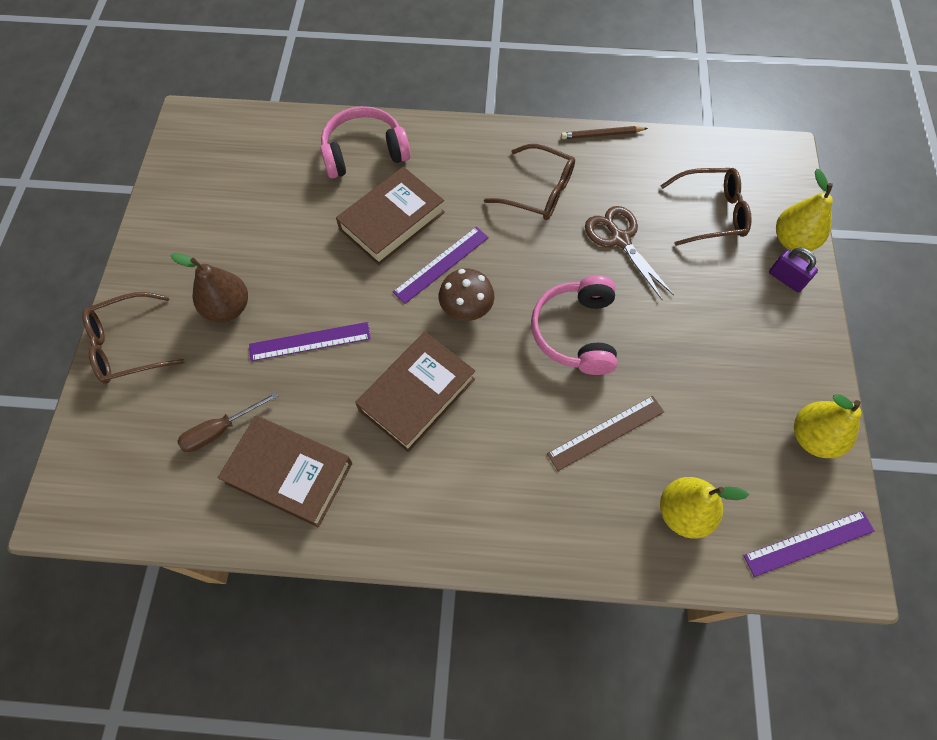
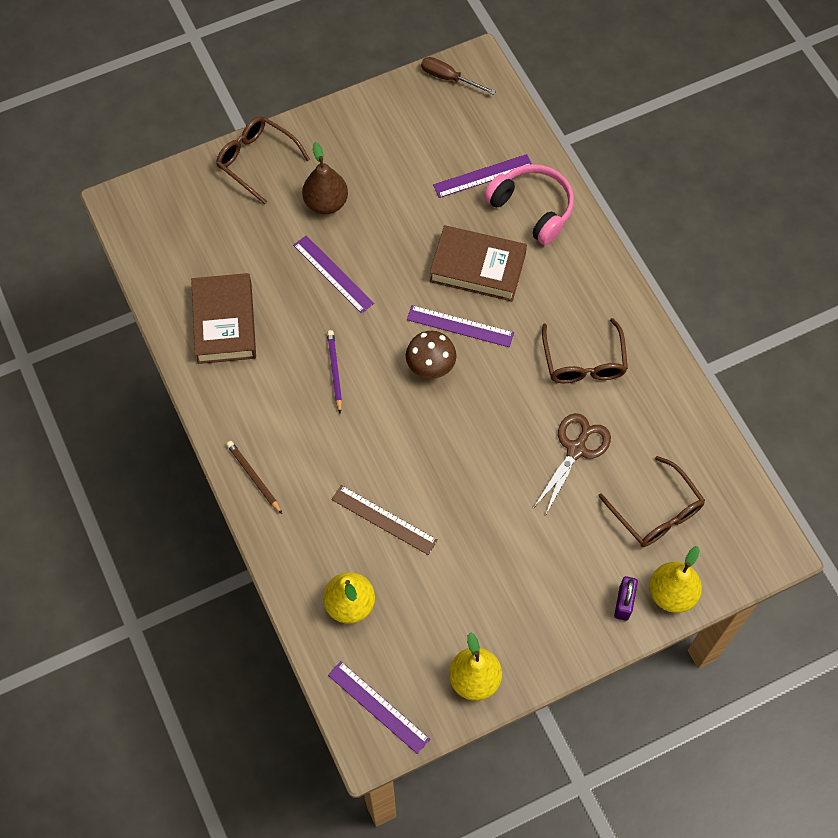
camera: 60 degrees right, 0 degrees up
(220, 430) = (230, 260): brown screwdriver -> brown screwdriver (449, 78)
(304, 170) = (483, 176): none -> purple ruler
(417, 395) = (334, 371): brown book -> purple pencil
(575, 332) = (460, 457): pink headphones -> none
(601, 135) = (684, 382): brown pencil -> brown pencil (253, 477)

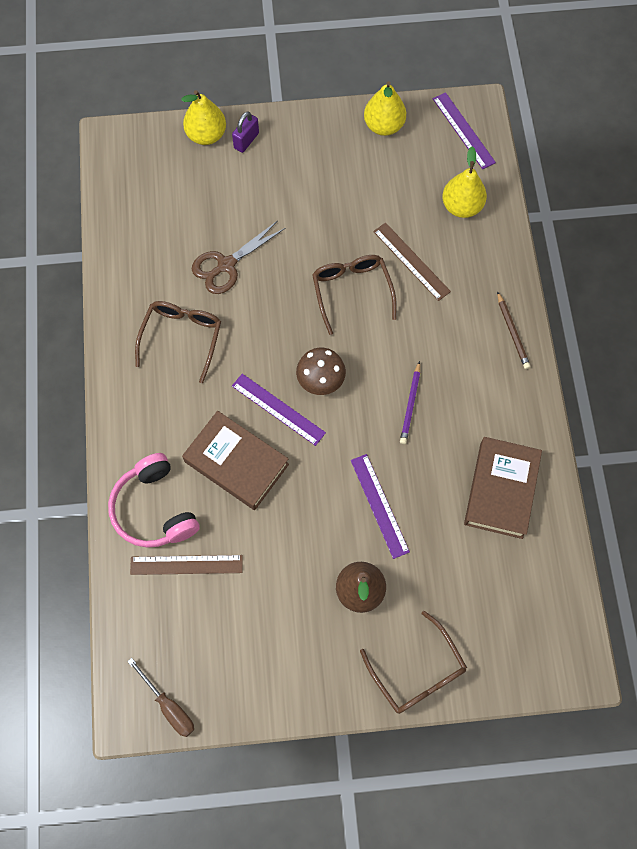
camera: 160 degrees left, 5 degrees up
(483, 176) = (186, 564): purple ruler -> brown ruler
(656, 512) = (186, 196): brown glasses -> brown glasses (352, 291)

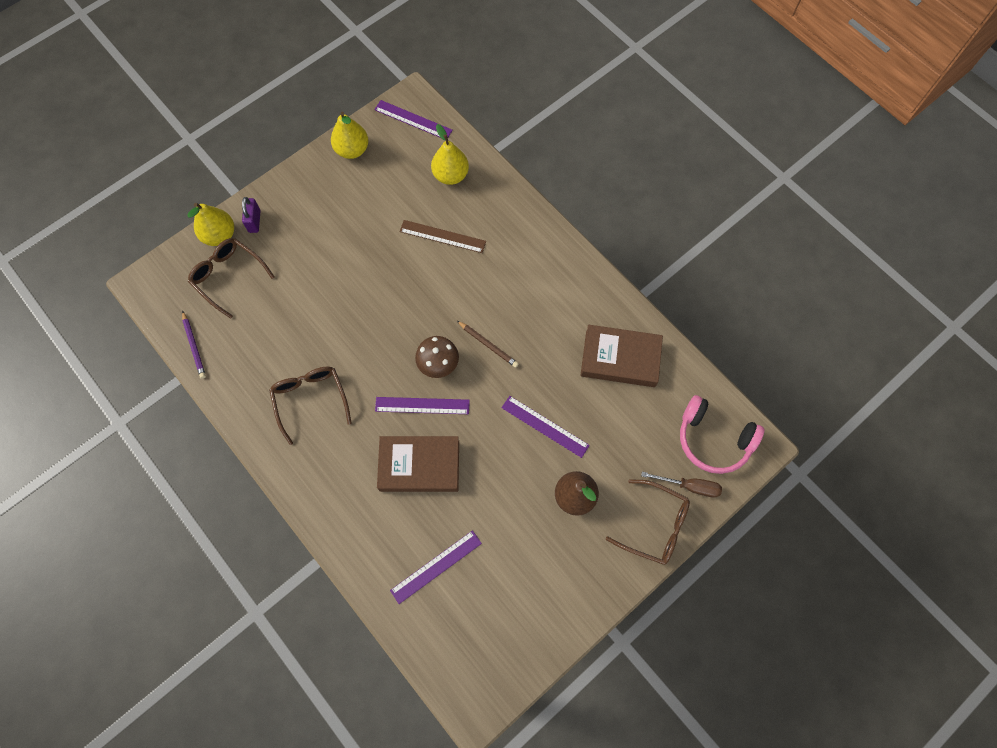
camera: 35 degrees left, 0 degrees up
(154, 509) = (382, 542): pink headphones -> pink headphones (713, 440)
(168, 706) = (498, 680): brown screwdriver -> brown screwdriver (689, 486)
(186, 564) = (436, 566): brown ruler -> purple ruler
(226, 265) = (306, 324): brown scissors -> none
(352, 291) = (415, 285): brown glasses -> brown glasses (228, 277)
(410, 405) = (515, 340): purple pencil -> purple pencil (194, 346)
(501, 490) = (620, 358): brown book -> brown book turned 60 degrees counterclockwise
(512, 332) = (549, 243): brown pencil -> brown pencil (488, 345)

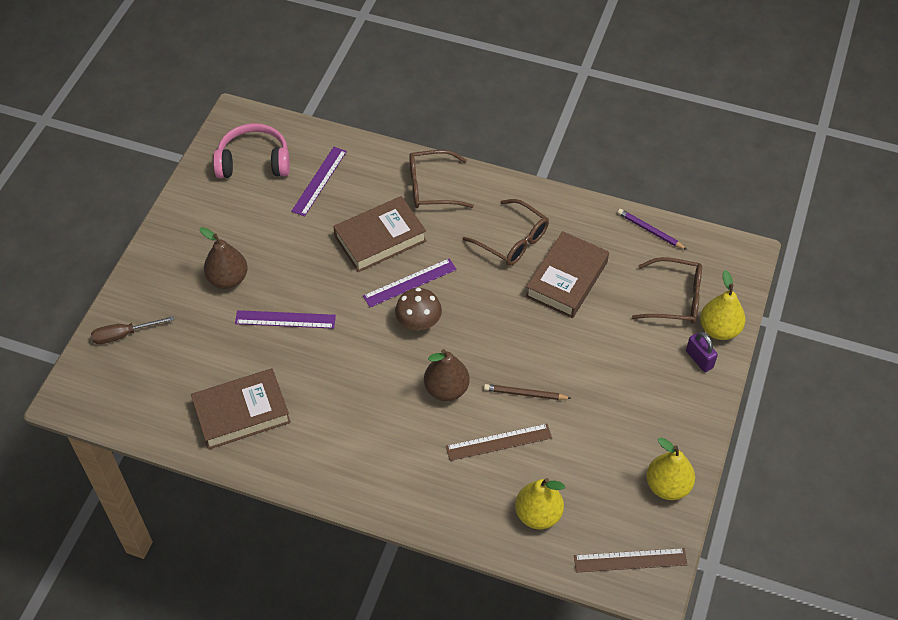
camera: 150 degrees right, 15 degrees down
(295, 339) = (566, 279): none -> brown book
(413, 120) = (630, 560): purple ruler -> brown ruler
(453, 296) = (446, 389): none -> brown pear
(488, 345) = (381, 361): brown pencil -> brown pencil (525, 394)
(654, 525) = (144, 290): brown glasses -> brown glasses (432, 187)
(713, 440) = (115, 384): pink headphones -> pink headphones (254, 161)

